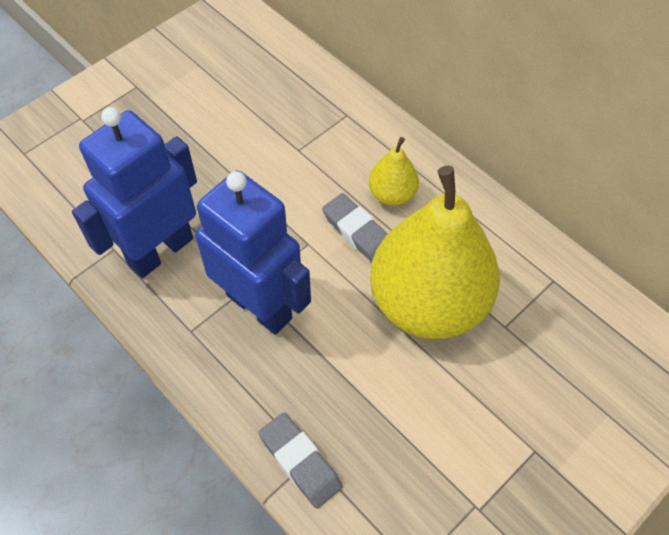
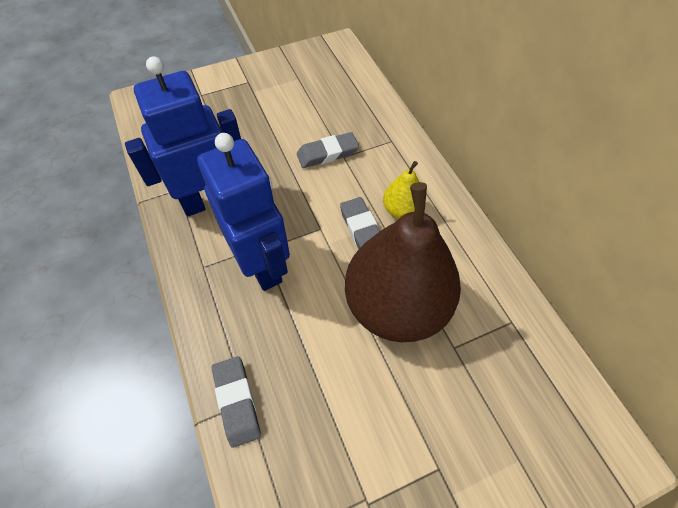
camera: 20 degrees right, 0 degrees up
(278, 152) = (327, 153): none -> grey eraser
(428, 303) = (396, 305): yellow pear -> brown pear

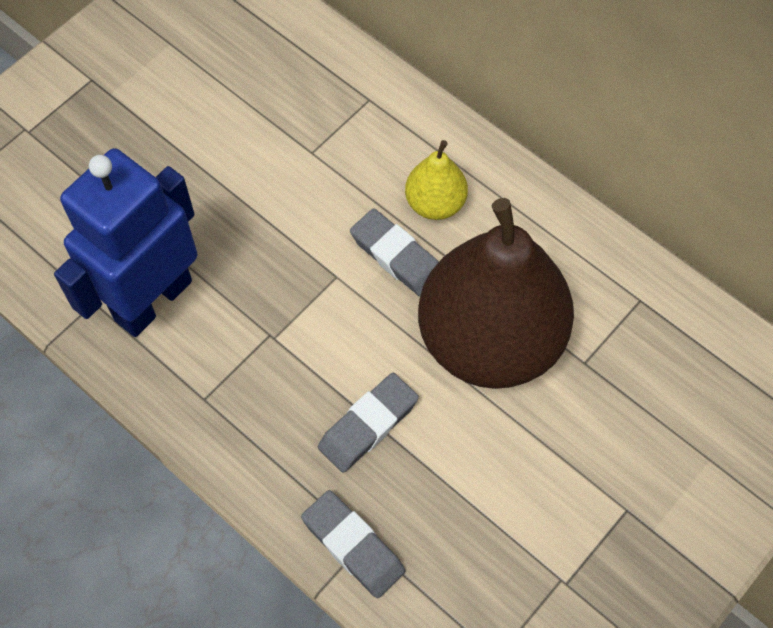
camera: 25 degrees left, 5 degrees up
(262, 264) = (284, 361): blue robot -> none
(327, 153) = (286, 157): grey eraser -> grey eraser (368, 425)

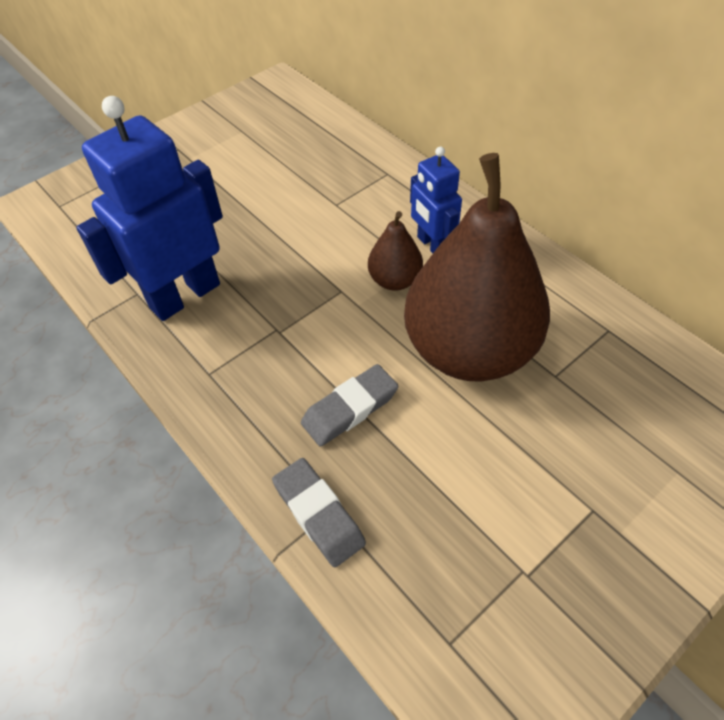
camera: 10 degrees right, 10 degrees down
(397, 256) = (395, 280): grey eraser -> brown pear
(435, 203) = (432, 245): yellow pear -> blue robot

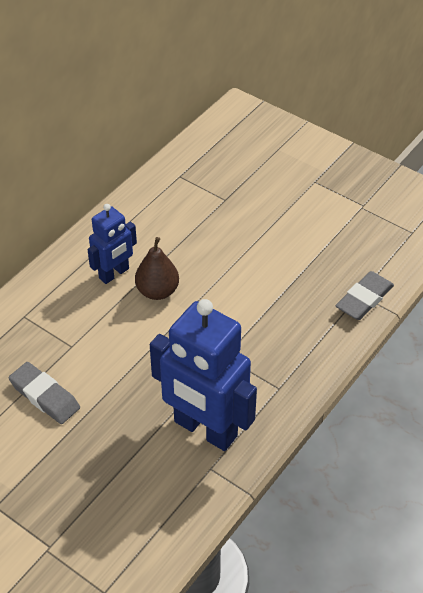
camera: 105 degrees left, 5 degrees down
(350, 408) = (283, 297): grey eraser -> grey eraser (45, 396)
(469, 350) = (215, 242): brown pear -> none

